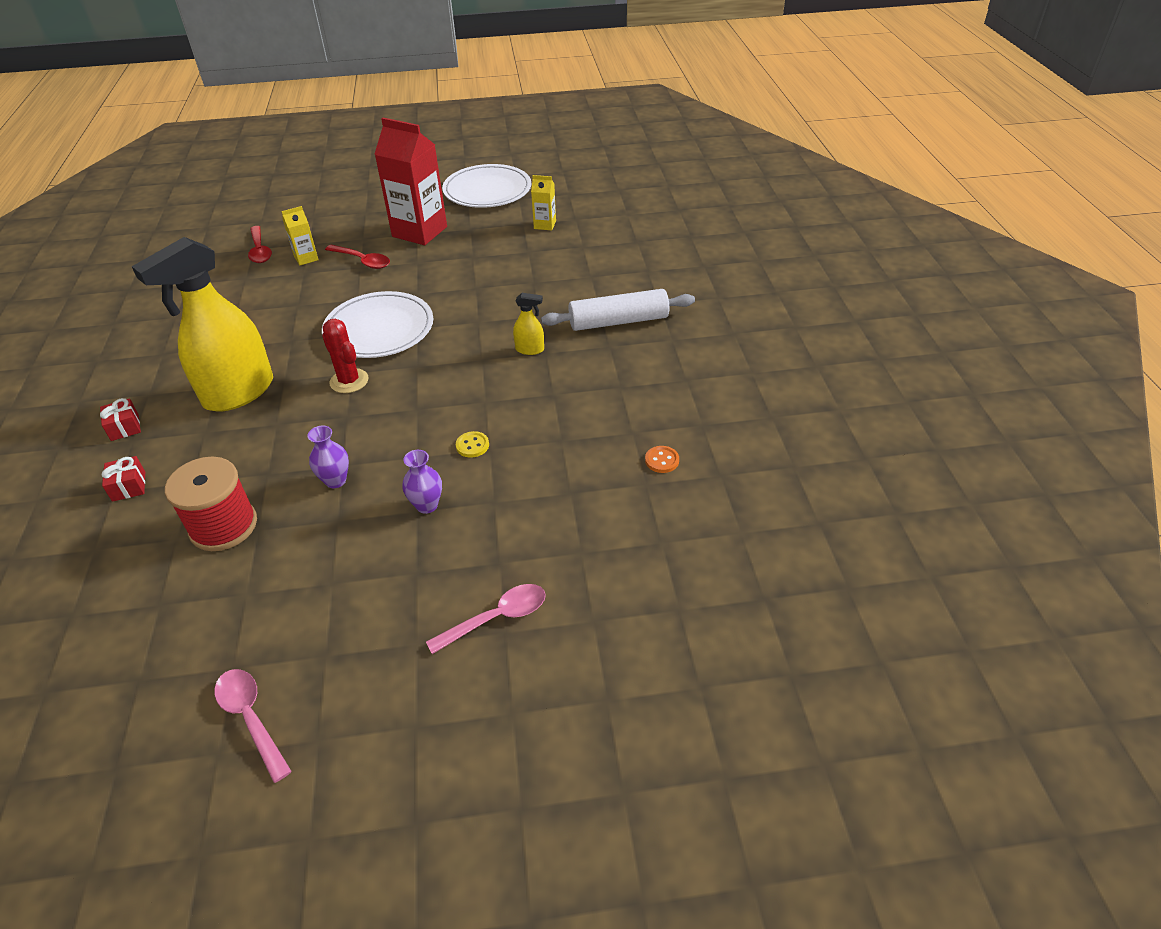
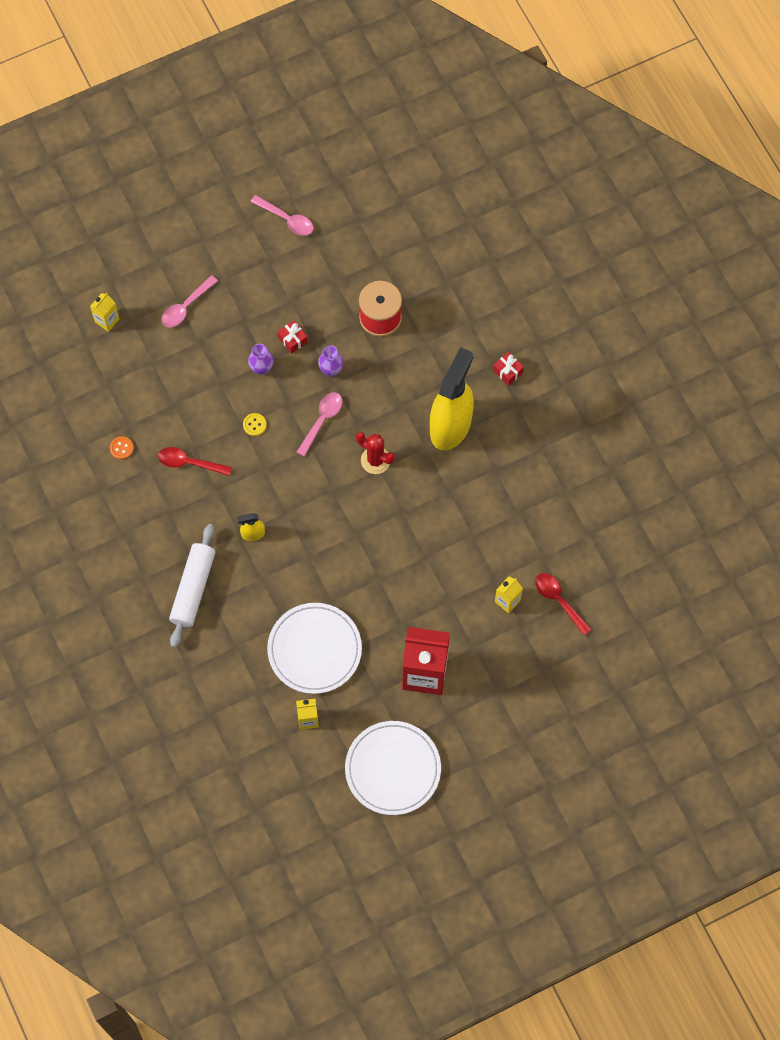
camera: 160 degrees right, 25 degrees up
(129, 486) = (463, 327): red gift -> red gift (293, 340)
(363, 261) = (452, 611): red spoon -> red spoon (189, 463)
(379, 329) = (385, 524): white plate -> white plate (314, 649)
(385, 431) = (322, 420): none -> pink spoon
(618, 321) = (193, 589): white rolling pin -> white rolling pin turned 45 degrees counterclockwise
(635, 632) = (107, 320): none -> yellow carton

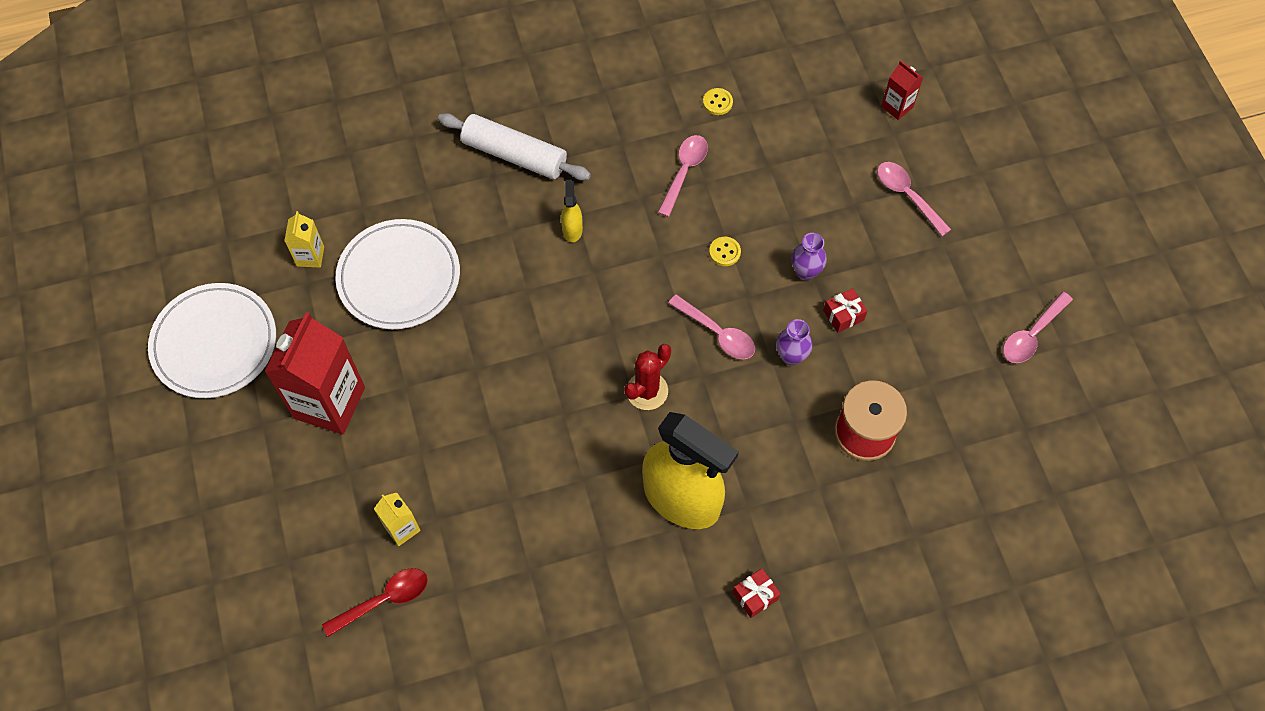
camera: 100 degrees right, 5 degrees down
(107, 320) = (897, 107): yellow carton -> red carton
(121, 448) = (717, 102): orange button -> yellow button
(189, 463) = (684, 172): red spoon -> pink spoon

